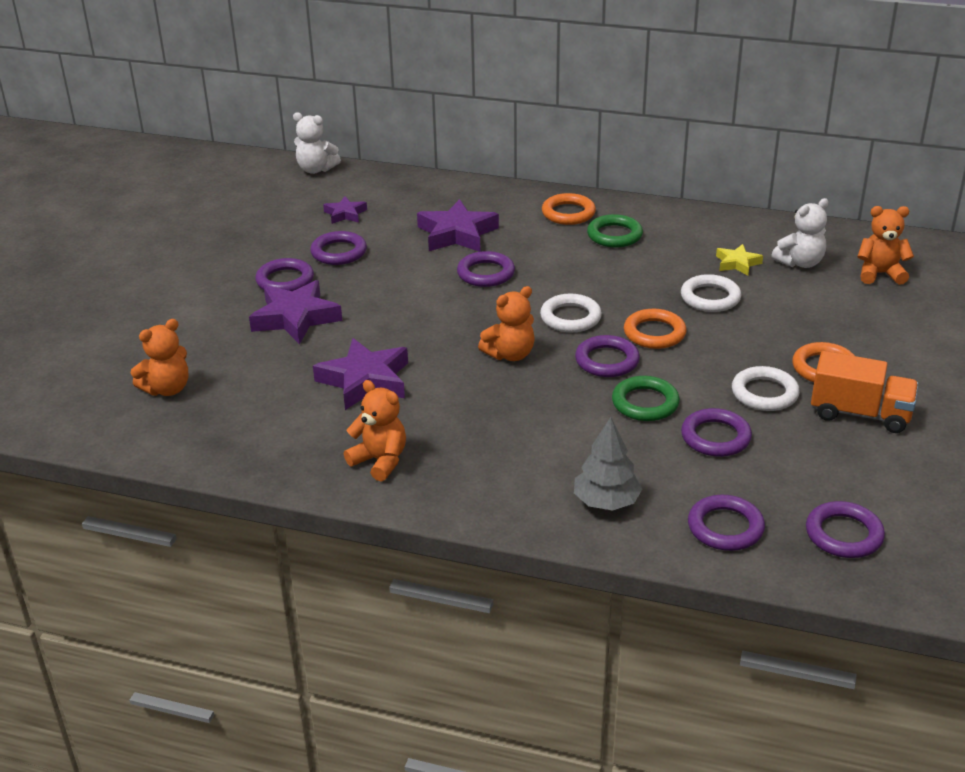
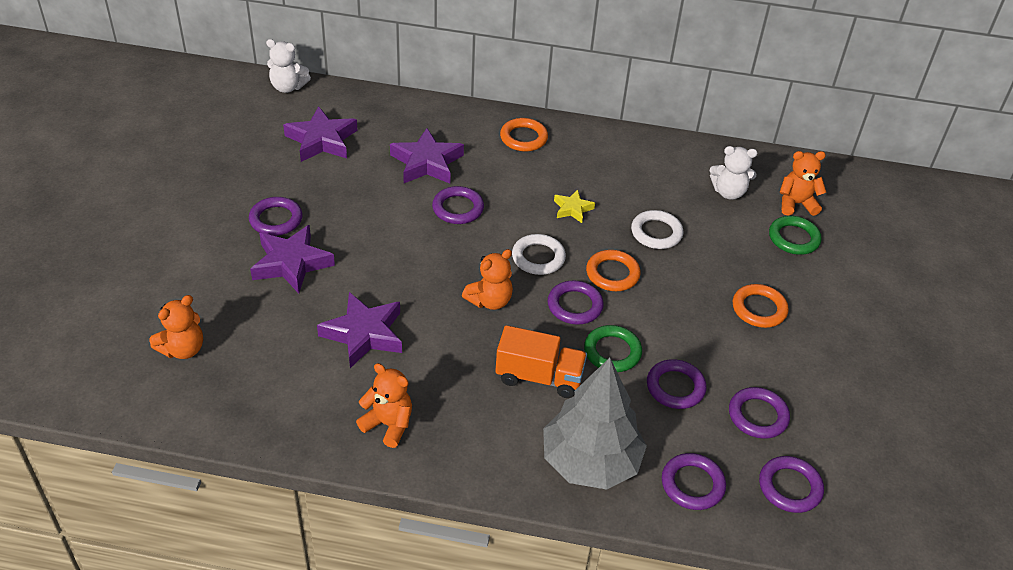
camera: 10 degrees left, 10 degrees up
(339, 252) = (321, 186): purple ring -> purple ring (758, 416)
(345, 214) = (322, 140): purple star -> purple star, size x1.84
(606, 502) = (590, 461): grey tree -> grey tree, size x1.75
(614, 235) = (567, 163): green ring -> green ring (793, 238)
(737, 263) = (675, 194): yellow star -> yellow star (572, 209)
(764, 393) = (712, 338): white ring -> none
(800, 263) = (728, 192): white teddy bear -> white teddy bear turned 45 degrees clockwise
(860, 414) = (792, 357): orange truck -> orange truck (539, 377)

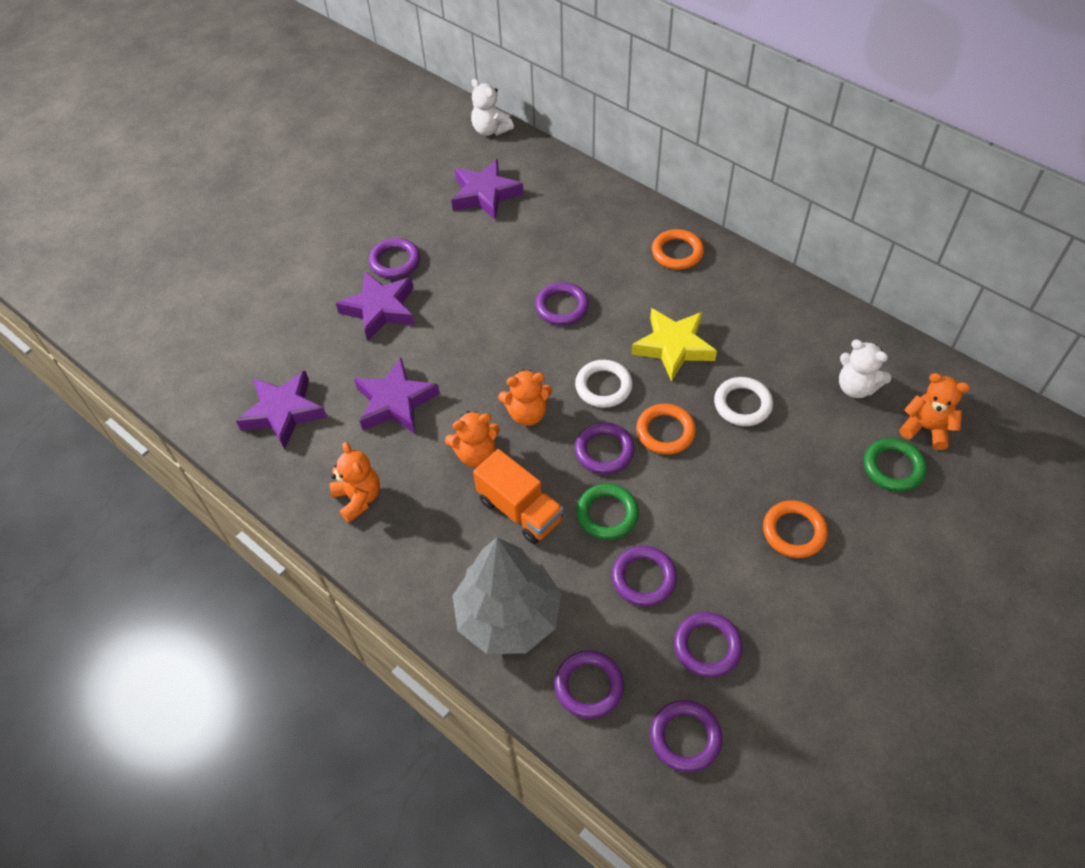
camera: 35 degrees right, 10 degrees up
(183, 349) = (245, 357): orange teddy bear -> orange teddy bear (476, 454)
(427, 163) = (565, 248): purple star -> purple star (284, 412)
(572, 209) = (673, 347): yellow star -> yellow star, size x1.84

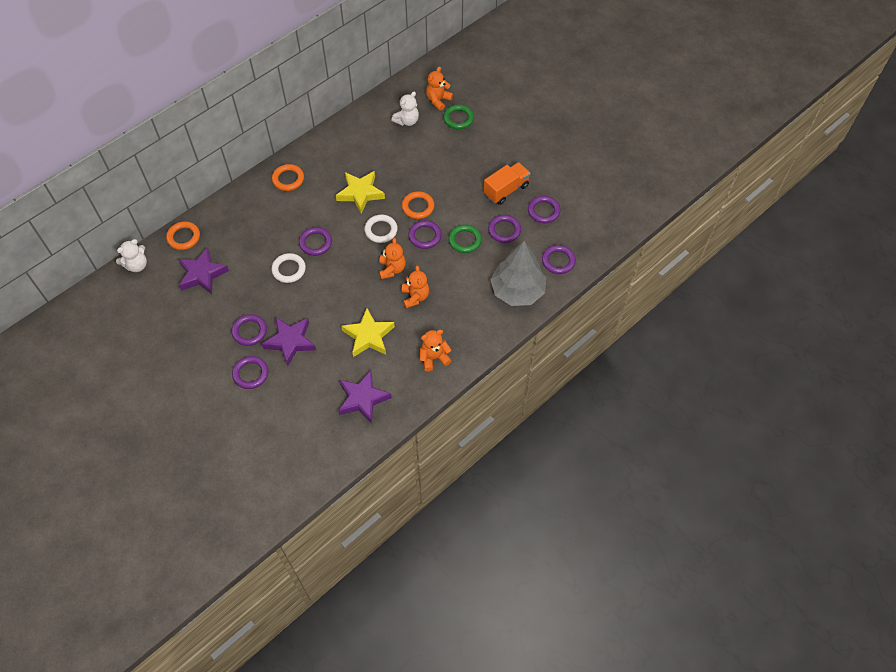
camera: 85 degrees left, 5 degrees up
(395, 402) = (368, 336): purple star -> yellow star
(520, 510) = (455, 279): orange truck -> orange truck (506, 190)
(685, 737) = (586, 227): purple ring -> purple ring (250, 374)
(742, 404) = (407, 170): white ring -> white ring (289, 269)
(794, 531) = (488, 165): orange ring -> orange ring (183, 237)

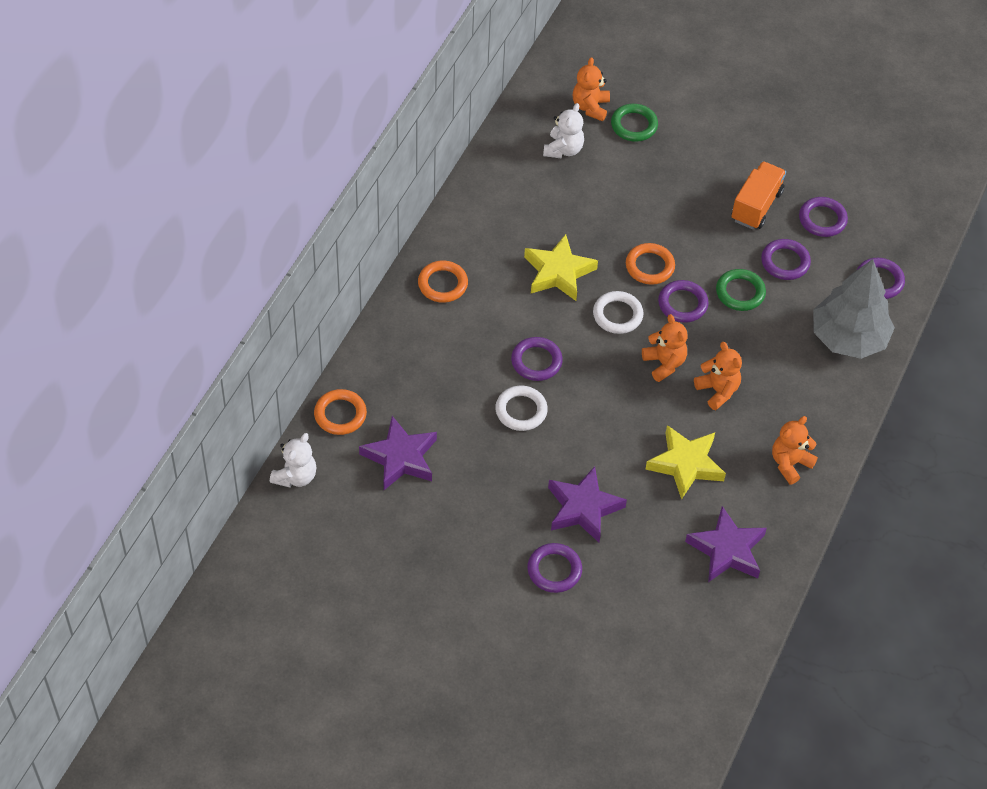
camera: 25 degrees left, 5 degrees down
(249, 331) = (517, 513): purple ring -> none

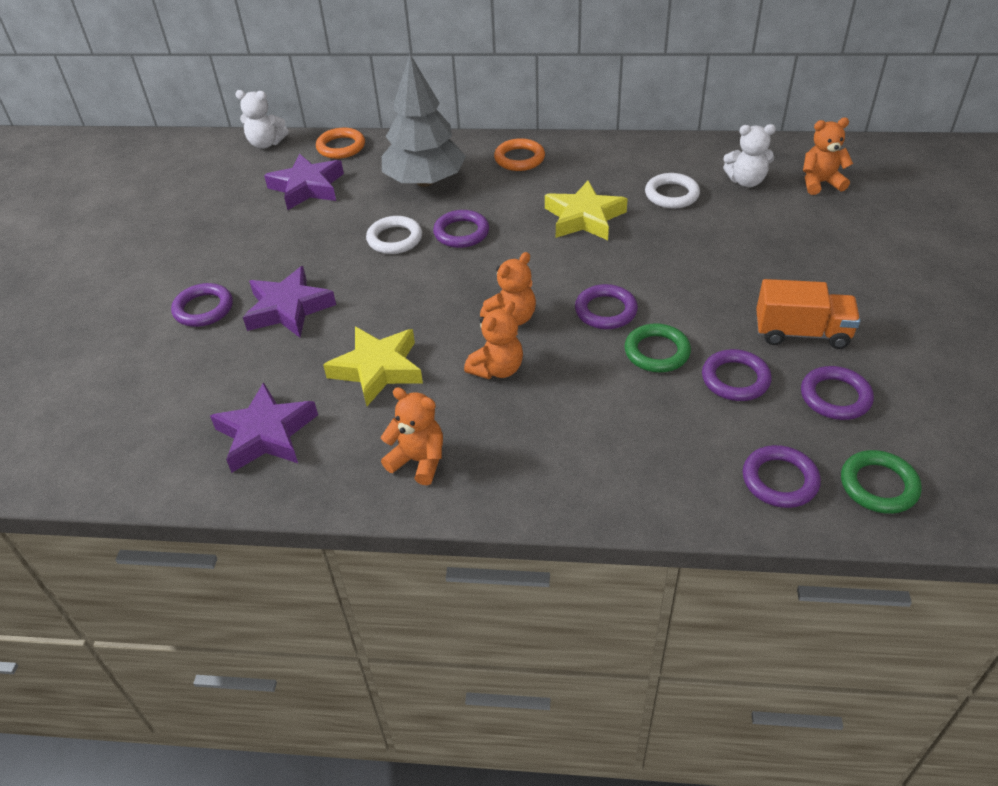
camera: 75 degrees right, 10 degrees down
(617, 315) = (556, 269): white ring -> white ring (671, 195)
(634, 125) = (826, 215): green ring -> green ring (878, 485)
(649, 266) = (640, 274): orange ring -> none
(848, 338) = (656, 470): grey tree -> grey tree (425, 181)

